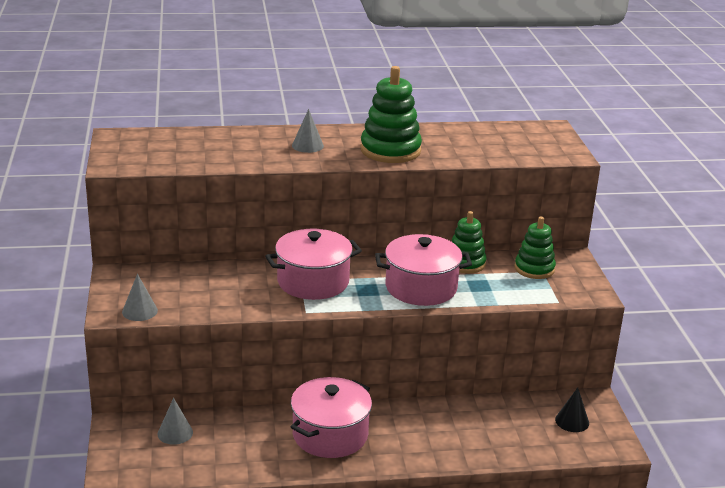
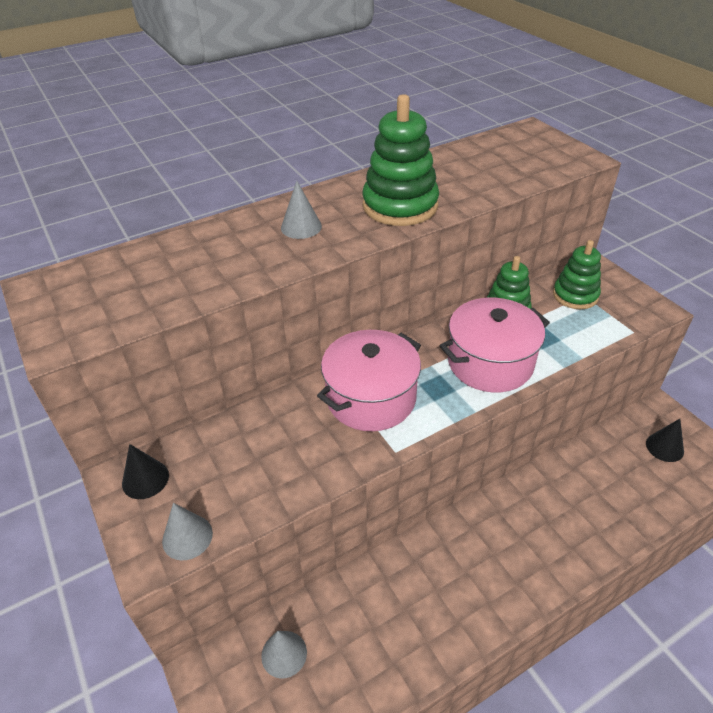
camera: 20 degrees left, 15 degrees up
(131, 278) = (145, 479): none -> black cone
(330, 435) = (457, 573): pink pot -> none

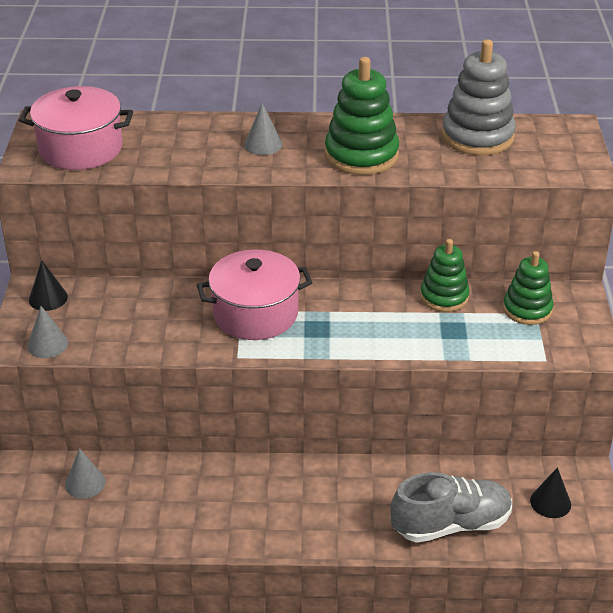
camera: 30 degrees right, 5 degrees down
(473, 159) = (477, 137): none -> grey stacking toy
(490, 362) = (382, 329): pink pot -> pink pot (81, 149)
(621, 507) = (451, 524): none -> grey shoe

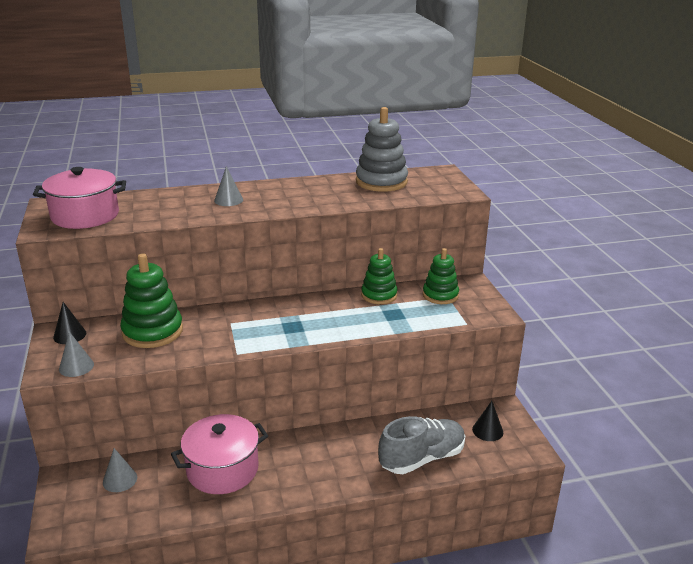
camera: 15 degrees left, 10 degrees down
(255, 314) = (242, 324): pink pot -> pink pot (222, 469)
(361, 155) = (304, 199): green stacking toy -> green stacking toy (152, 331)

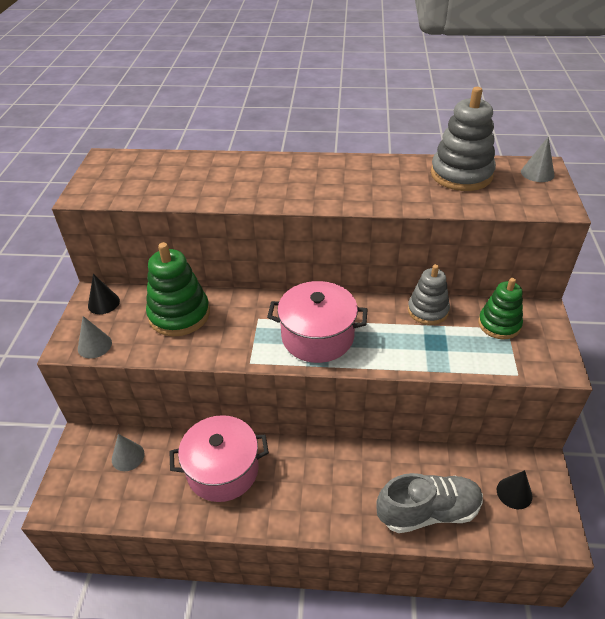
camera: 20 degrees right, 15 degrees up
(85, 216) = (129, 180): pink pot -> pink pot (317, 336)
(228, 200) = (280, 179): grey cone -> grey cone (537, 173)
(379, 295) = (428, 310): green stacking toy -> grey stacking toy

